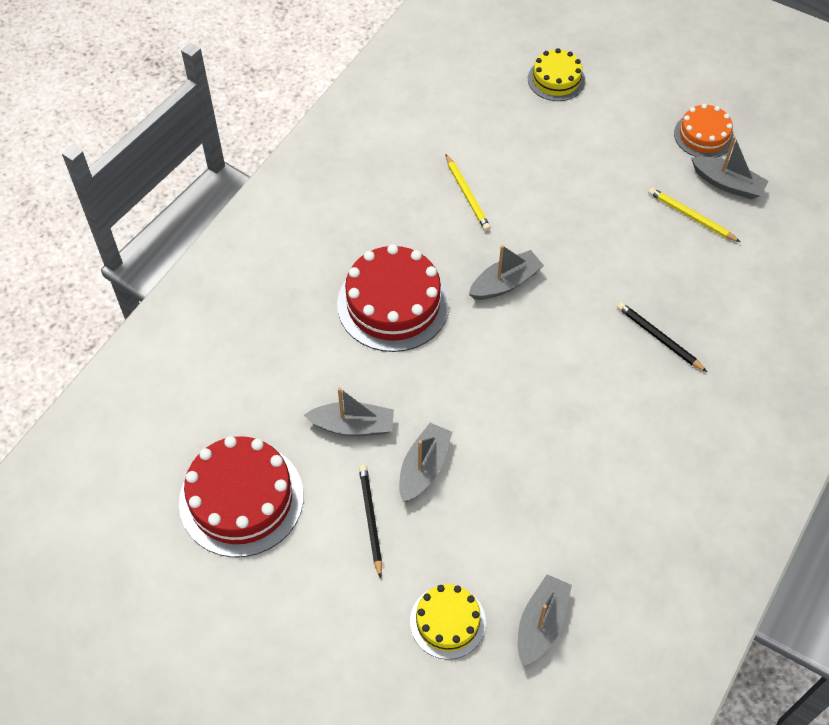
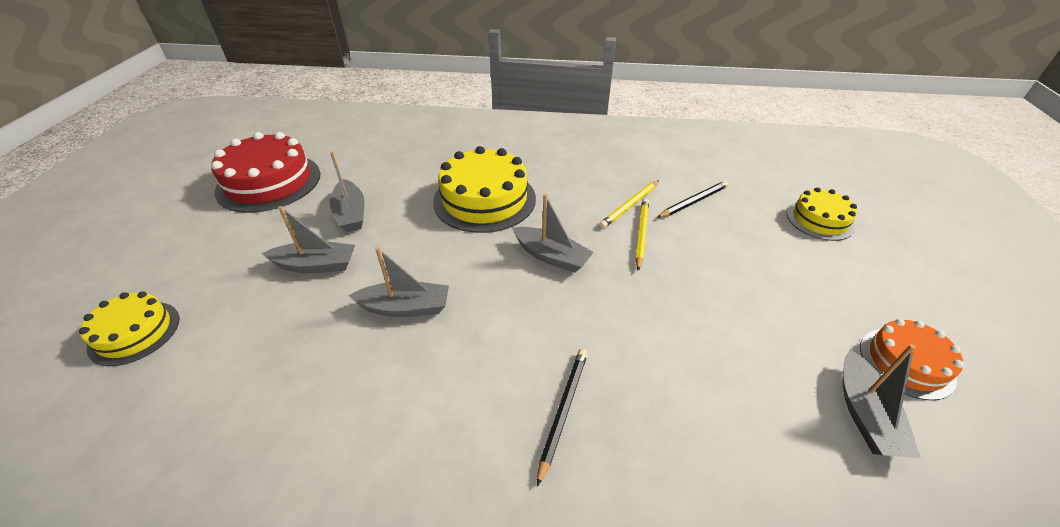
camera: 65 degrees right, 15 degrees down
(371, 520) = (254, 250): black pencil -> black pencil (693, 201)
(393, 304) = (484, 199): red cake -> yellow cake
(541, 624) = (118, 414): grey boat -> grey boat (405, 307)
(691, 216) = (772, 388): yellow pencil -> yellow pencil (641, 234)

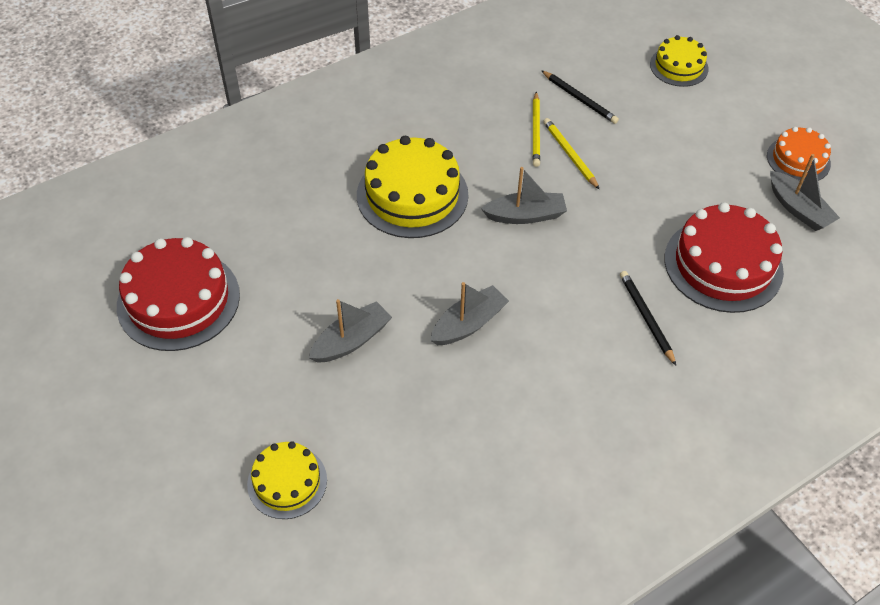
camera: 40 degrees left, 10 degrees up
(351, 213) = (312, 280): grey boat -> none
(693, 201) = (579, 99): black pencil -> black pencil turned 120 degrees clockwise
(707, 414) = (723, 264): none -> red cake

